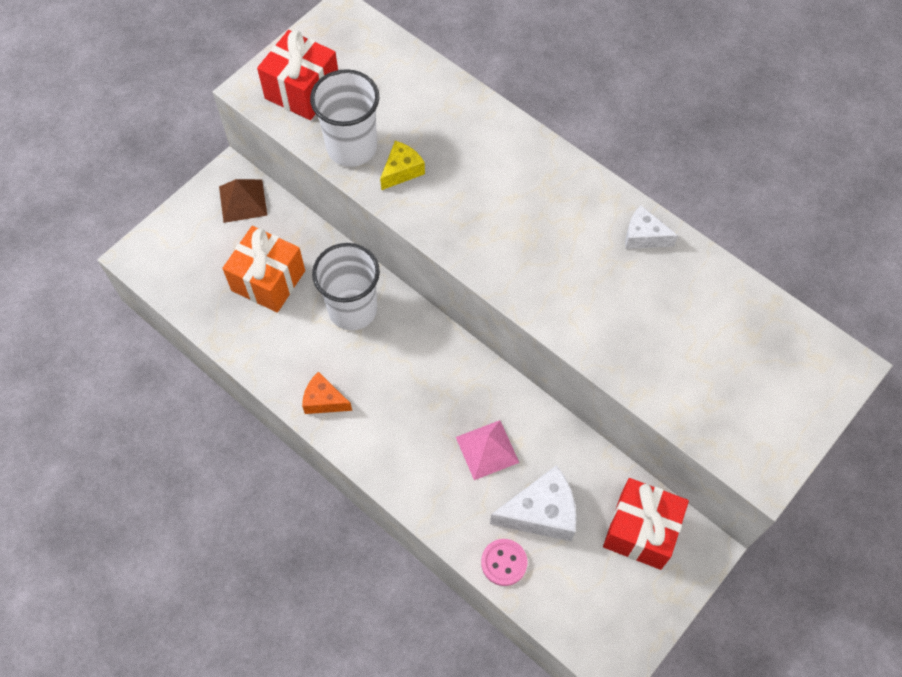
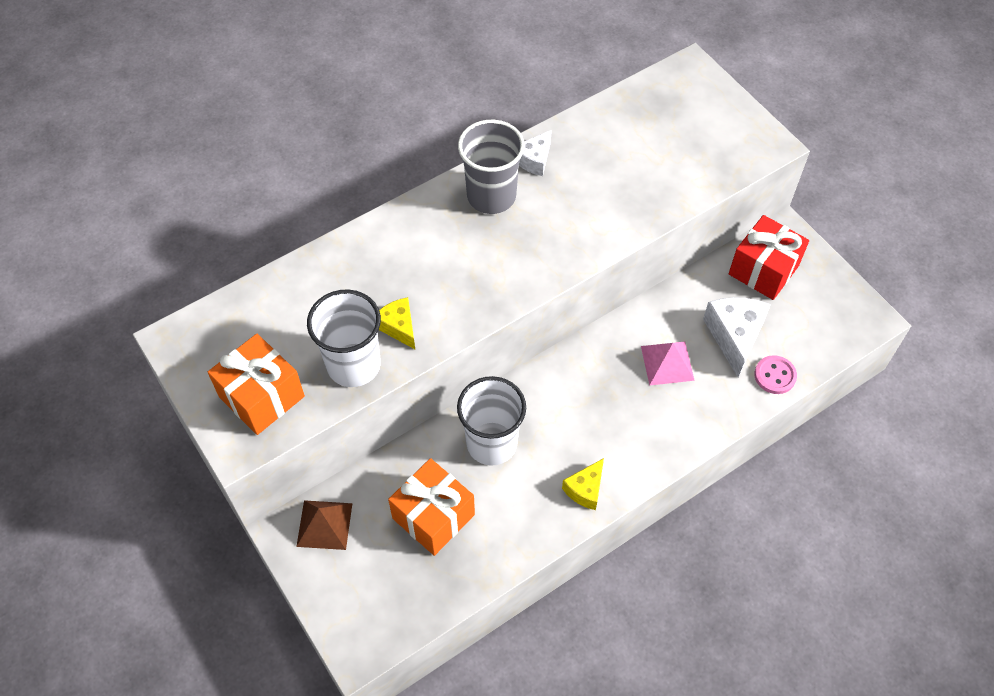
camera: 75 degrees left, 5 degrees down
(302, 90) = (262, 396): red gift -> orange gift
(324, 400) = (585, 489): orange cheese -> yellow cheese
(581, 209) = (491, 196): none -> grey cup

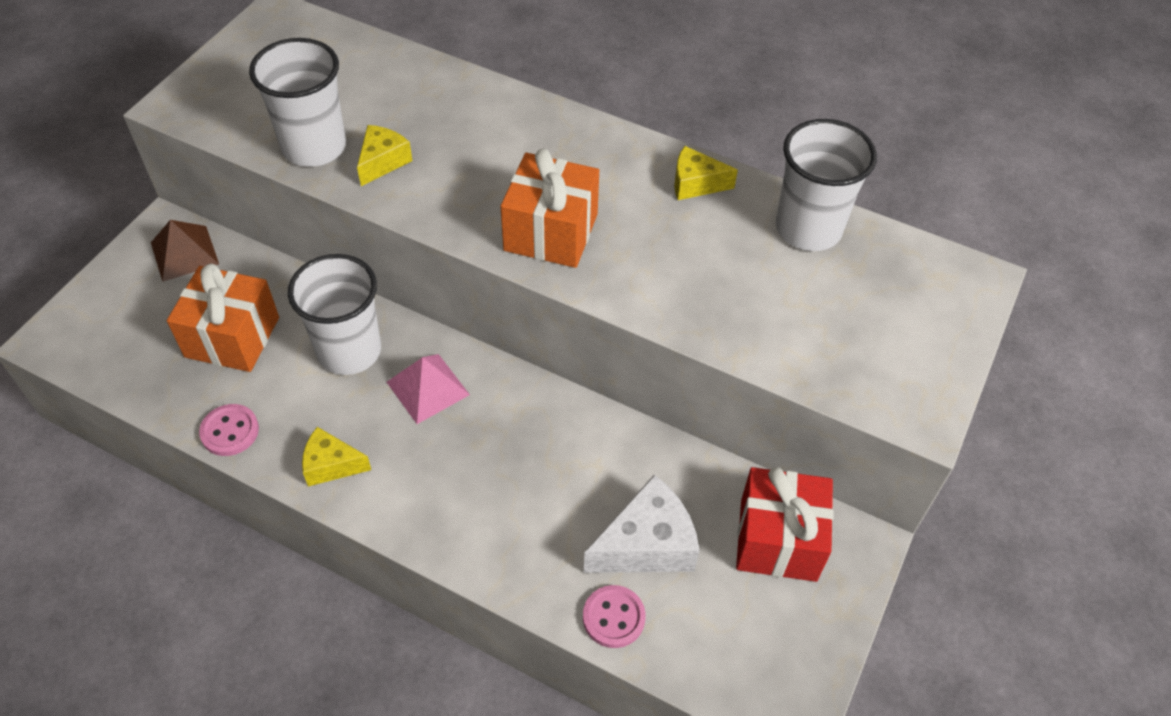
camera: 60 degrees right, 5 degrees down
(262, 396) = (240, 97): orange gift -> orange gift (551, 232)
(491, 196) = (613, 167): grey cup -> none
(521, 545) = (230, 431): none -> pink button
(534, 160) = (695, 184): white cheese -> yellow cheese
(607, 123) = (808, 228): none -> white cup
(667, 363) = (558, 482): pink pyramid -> pink pyramid (428, 388)

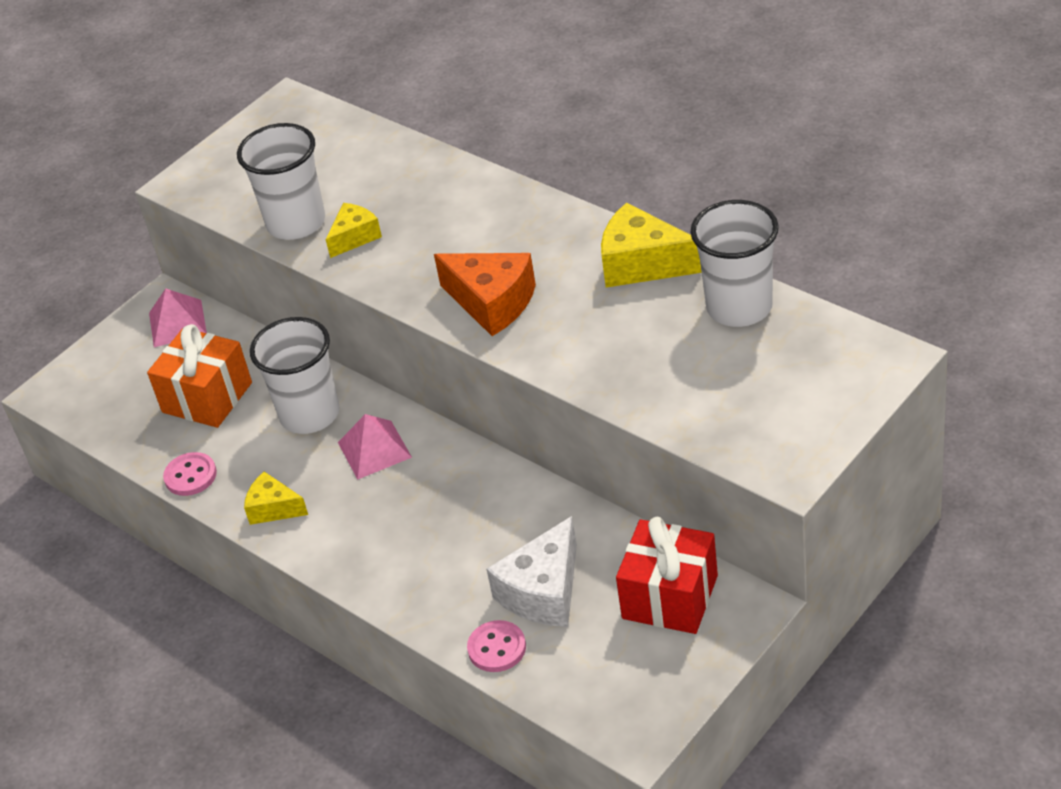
camera: 20 degrees right, 10 degrees down
(184, 253) = (177, 323): brown pyramid -> pink pyramid
(551, 232) = (492, 303): orange gift -> orange cheese
(646, 544) = (543, 592): white cheese -> white cheese turned 135 degrees clockwise
(695, 184) = (642, 264): yellow cheese -> yellow cheese, size x1.66

